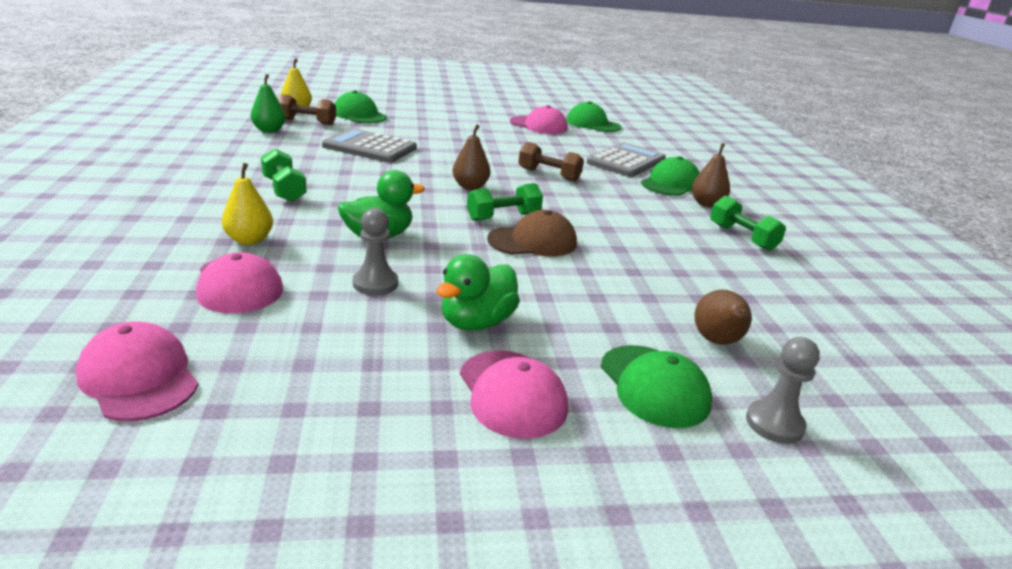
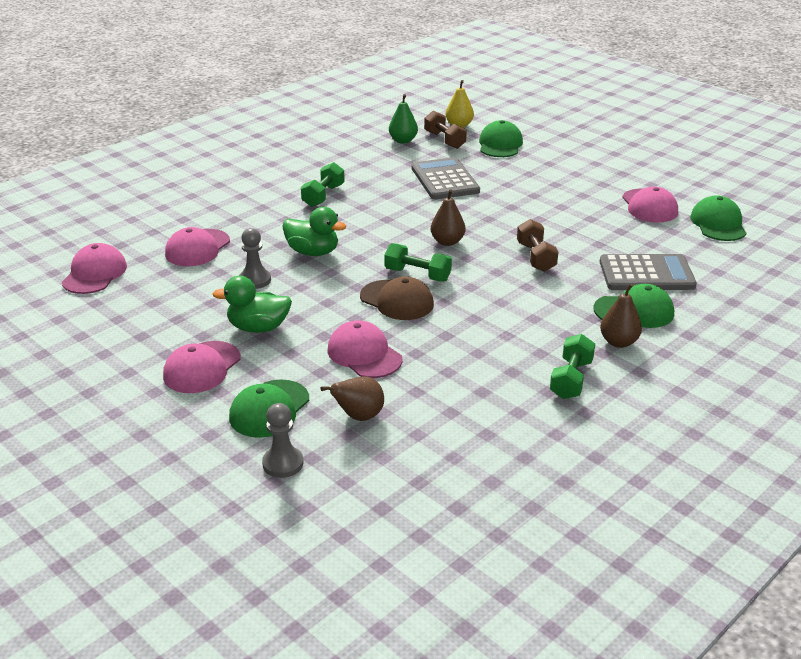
camera: 55 degrees right, 5 degrees up
(249, 240) = (245, 224): yellow pear -> none
(607, 293) = (364, 354): none -> pink cap

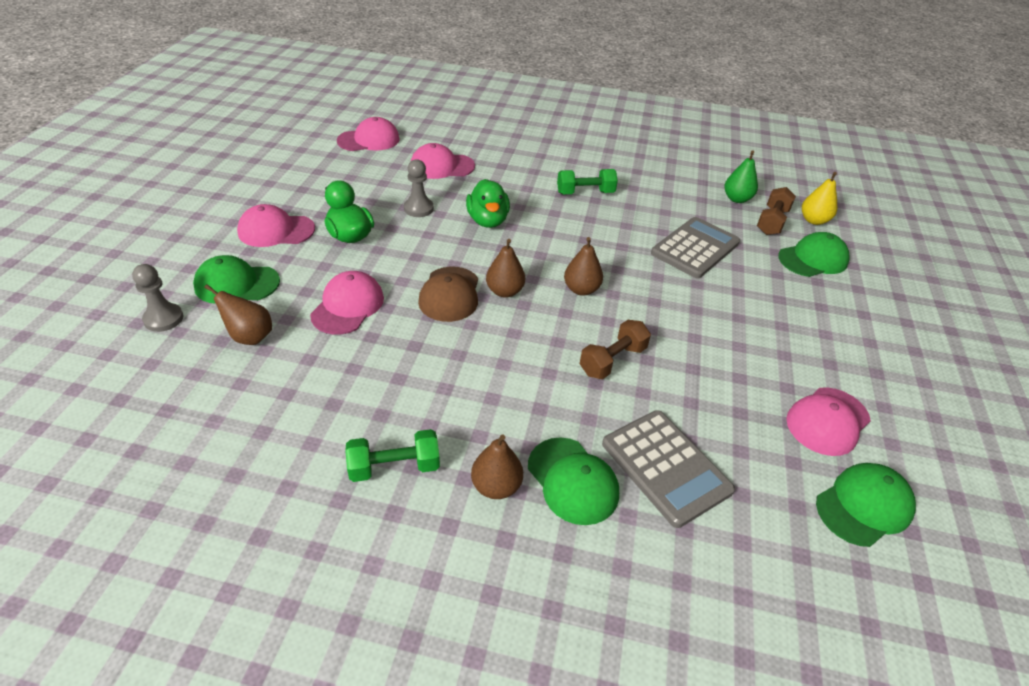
camera: 55 degrees right, 10 degrees up
(417, 275) = (504, 291): green dumbbell -> brown pear

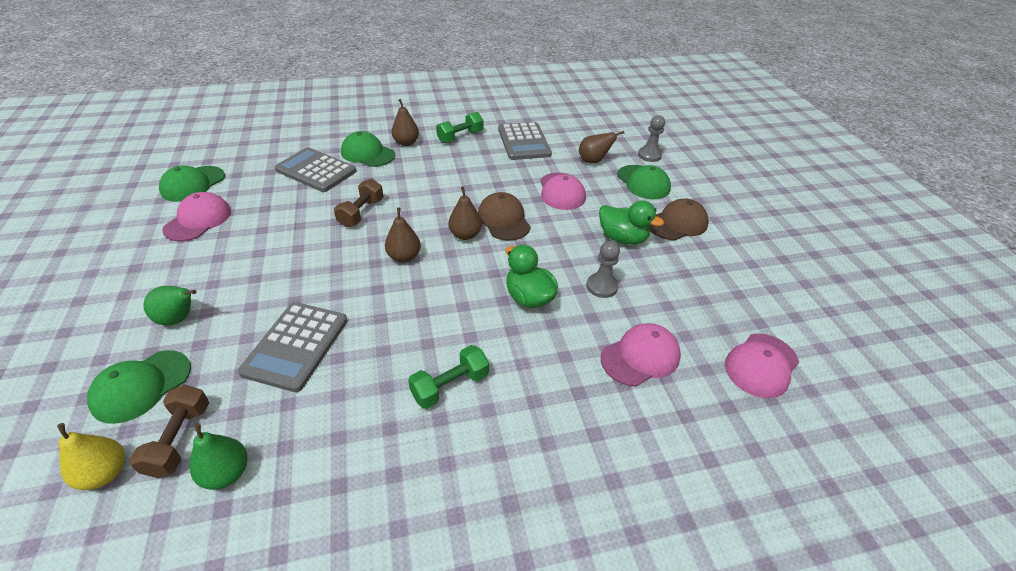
camera: 155 degrees right, 0 degrees up
(236, 284) = (643, 182): green cap -> green cap turned 90 degrees clockwise
(276, 230) = (677, 223): pink cap -> brown cap
(303, 413) = (524, 142): none -> grey calculator
(803, 300) = (179, 319): none -> green pear

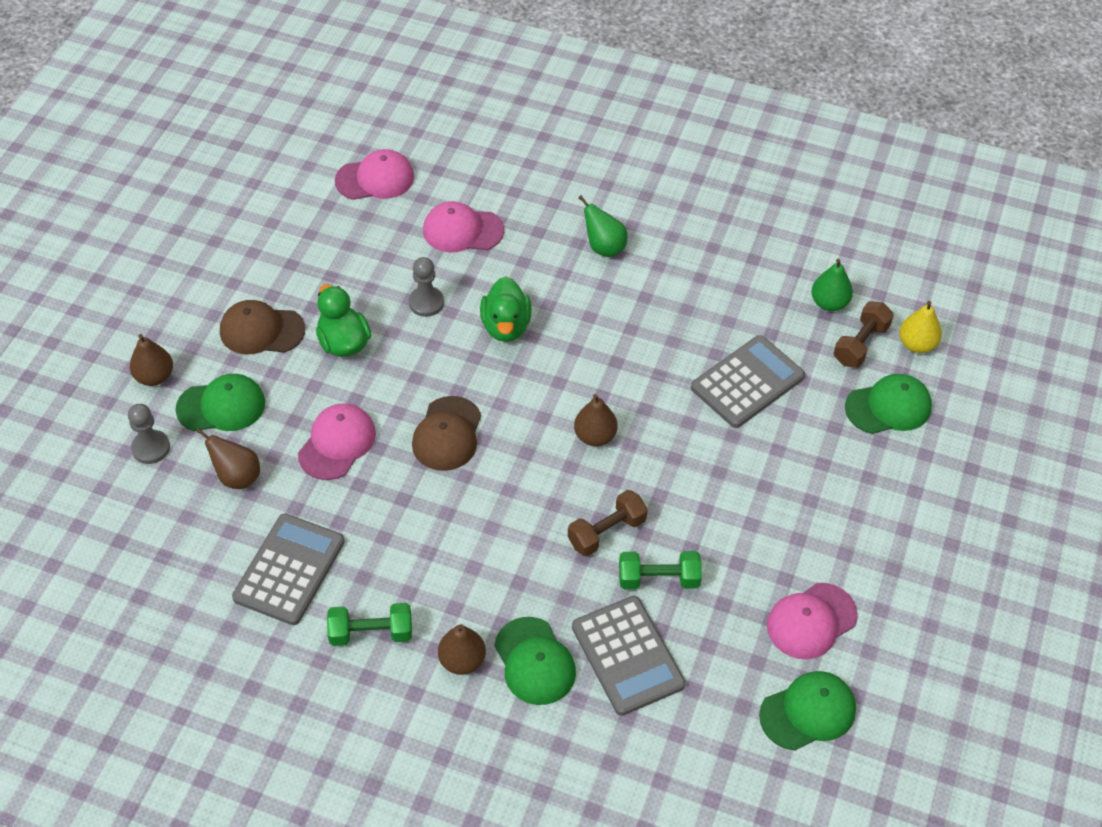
camera: 145 degrees left, 10 degrees up
(179, 319) = (850, 467): green pear -> green pear (604, 247)
(450, 386) = (635, 284): green dumbbell -> green dumbbell (658, 579)
(465, 235) = (508, 434): brown pear -> brown pear (154, 376)
(643, 182) = (221, 406): green cap -> green cap turned 75 degrees clockwise

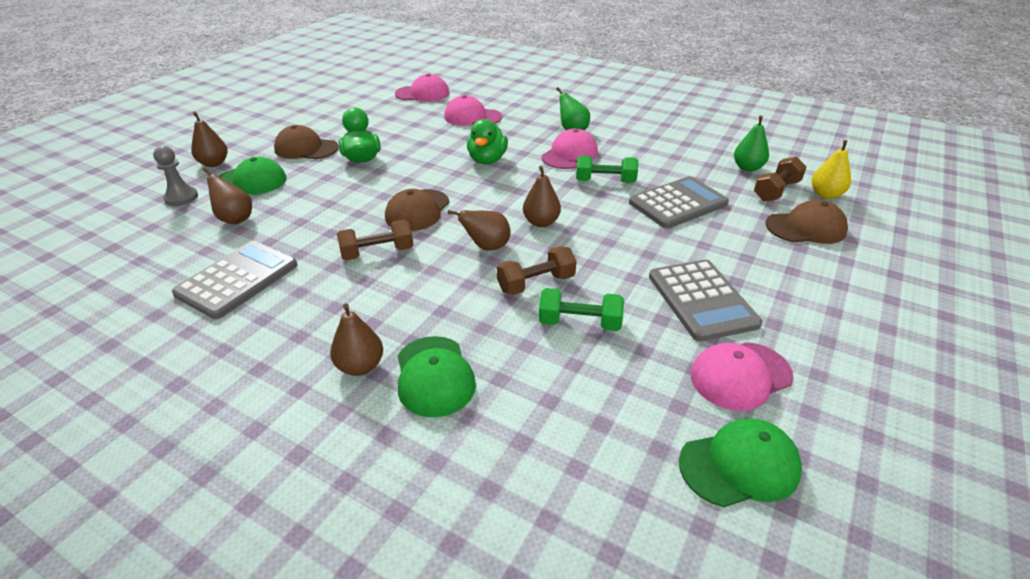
camera: 10 degrees right, 15 degrees down
(337, 443) = (326, 208): pink cap -> pink cap (569, 154)
(371, 633) = (283, 333): green dumbbell -> green dumbbell (605, 181)
(425, 509) = (377, 253): none -> brown dumbbell
(426, 303) = (432, 145): grey pawn -> none
(542, 484) = (487, 247): none -> brown pear
(627, 656) = (534, 383): grey calculator -> grey calculator (702, 300)
(888, 407) = (806, 228): green cap -> brown cap

